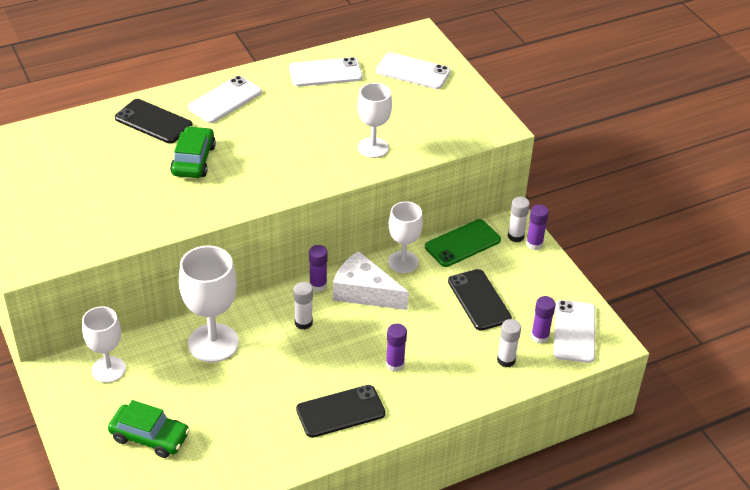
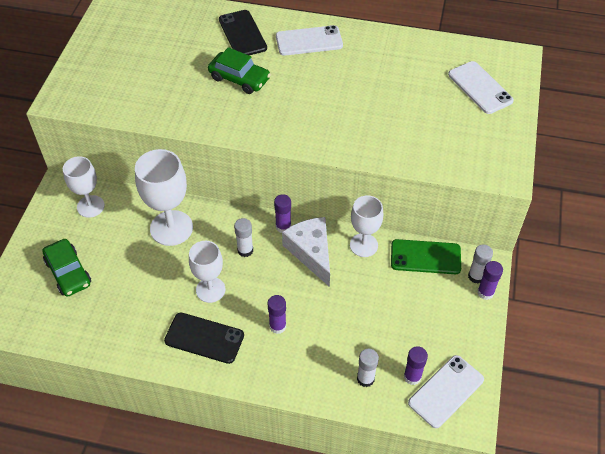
camera: 40 degrees right, 10 degrees up
(193, 160) = (239, 78): green car -> green car turned 75 degrees clockwise
(325, 73) = (407, 55): white phone -> none
(373, 147) = (381, 138): white goblet -> white goblet (210, 290)
(479, 300) = (393, 313): black phone -> none

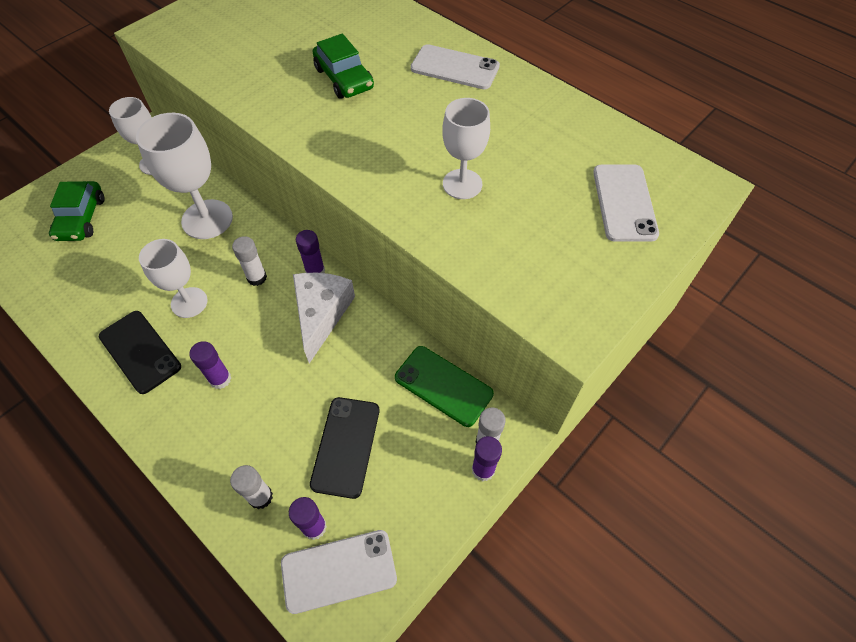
camera: 30 degrees right, 5 degrees up
(242, 34) = (389, 34): black phone -> black phone (346, 446)
(363, 245) = (384, 335): white goblet -> white goblet (462, 184)

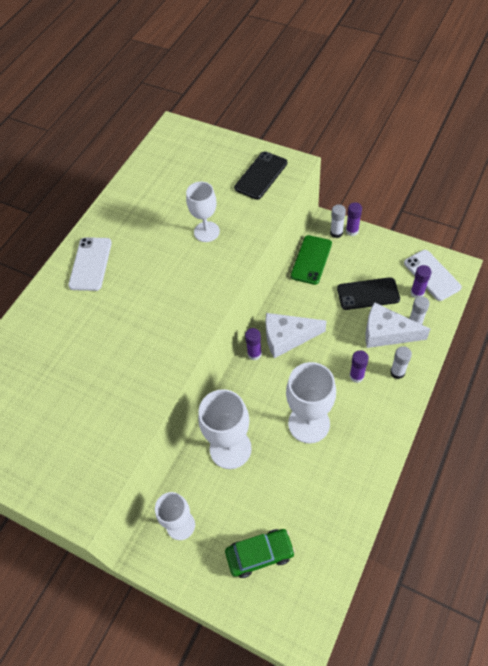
camera: 100 degrees left, 0 degrees up
(140, 351) = (358, 436): black phone -> black phone (261, 175)
(189, 302) = (309, 423): white goblet -> white goblet, size x1.53
(257, 278) = (272, 388): white glue stick -> white glue stick (397, 372)
(265, 446) = (386, 333): none -> white cheese
(344, 78) = (117, 329): green car -> none
(624, 202) = (197, 158): white phone -> none

